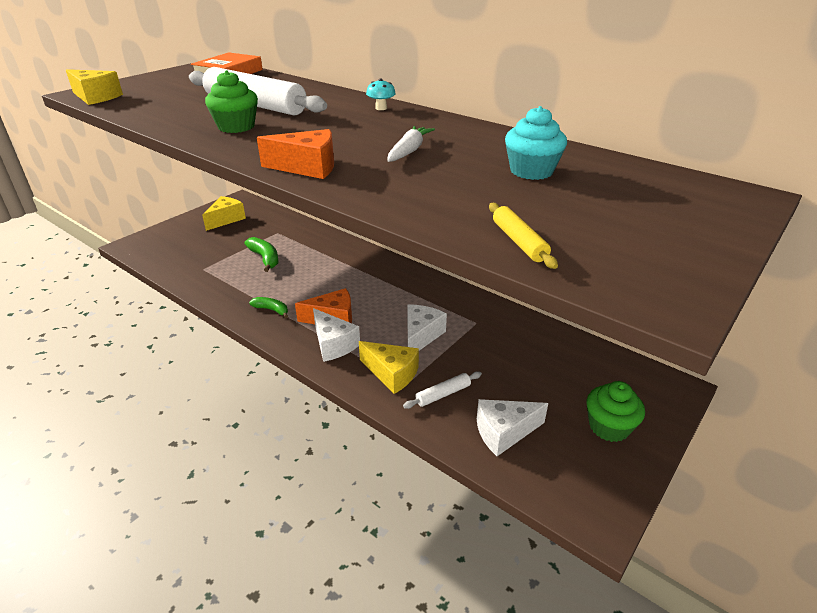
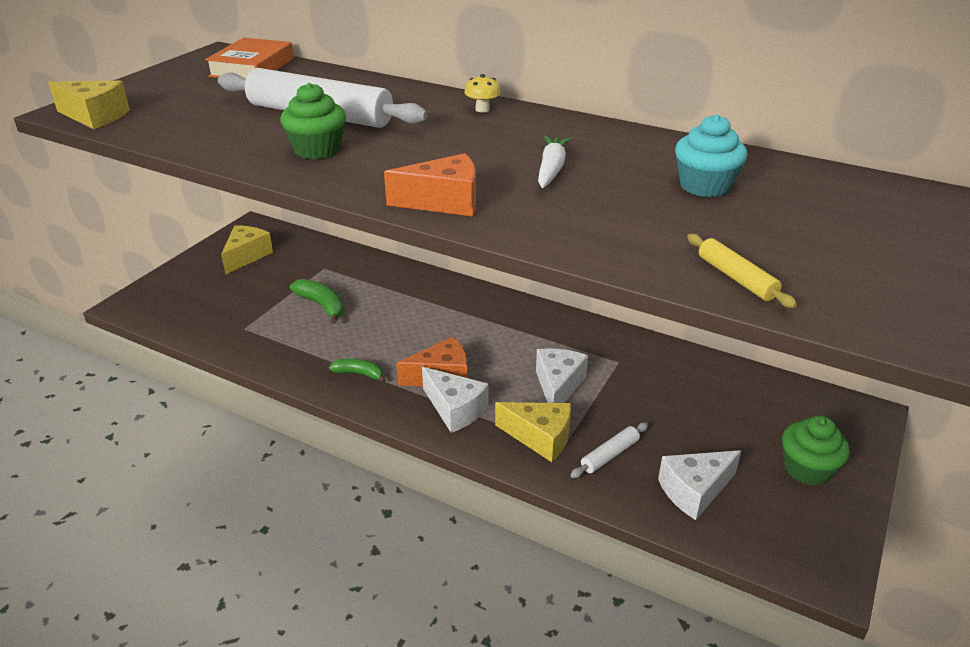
camera: 10 degrees left, 0 degrees up
(381, 108) = (482, 109): turquoise mushroom -> yellow mushroom

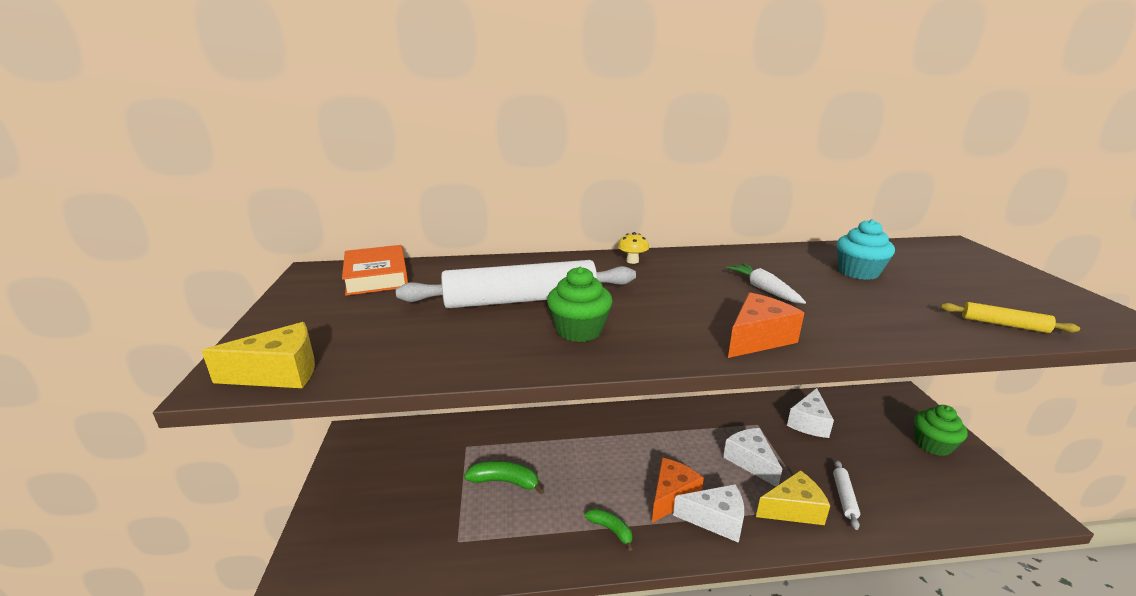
camera: 35 degrees left, 10 degrees down
(246, 256) = (378, 466): yellow cheese -> none
(359, 374) = (611, 530): green banana -> green banana turned 60 degrees clockwise
(694, 491) = (914, 495): white cheese -> white cheese (809, 423)

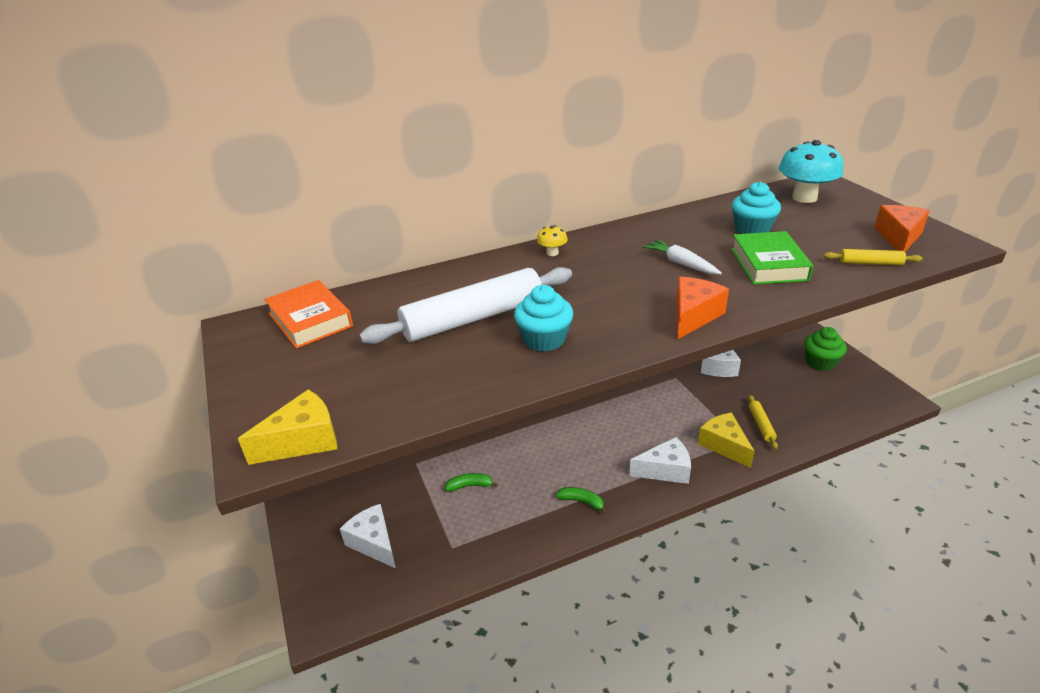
camera: 15 degrees left, 10 degrees up
(505, 481) = (470, 486): green banana -> green banana, size x0.66
(579, 330) = (544, 339): green cupcake -> turquoise cupcake
(672, 496) = (623, 460): orange cheese -> orange cheese (899, 237)
(750, 461) = (679, 413): white cheese -> white cheese (374, 543)
(793, 509) = (724, 445): yellow cheese -> yellow cheese turned 90 degrees counterclockwise
(844, 497) = (761, 425): white rolling pin -> yellow rolling pin
(868, 305) = (768, 264): none -> green book
(929, 254) = (804, 198): none -> turquoise mushroom

